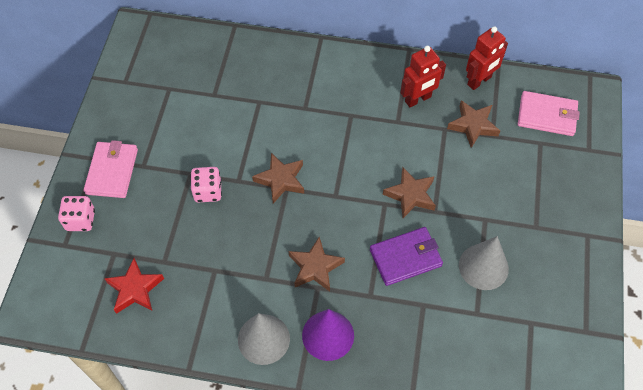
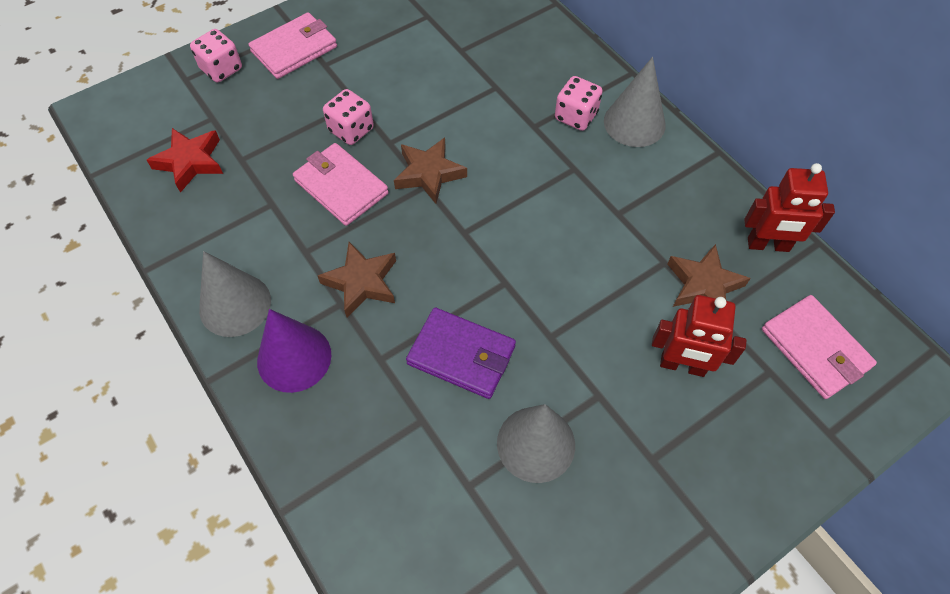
camera: 45 degrees right, 0 degrees up
(242, 228) = (341, 187): none -> pink wallet
(320, 85) = (576, 116): none -> pink dice
(353, 65) = (634, 123): none -> grey cone
(410, 195) = (543, 297): brown star -> none
(418, 99) = (669, 209): red robot -> red robot (682, 365)

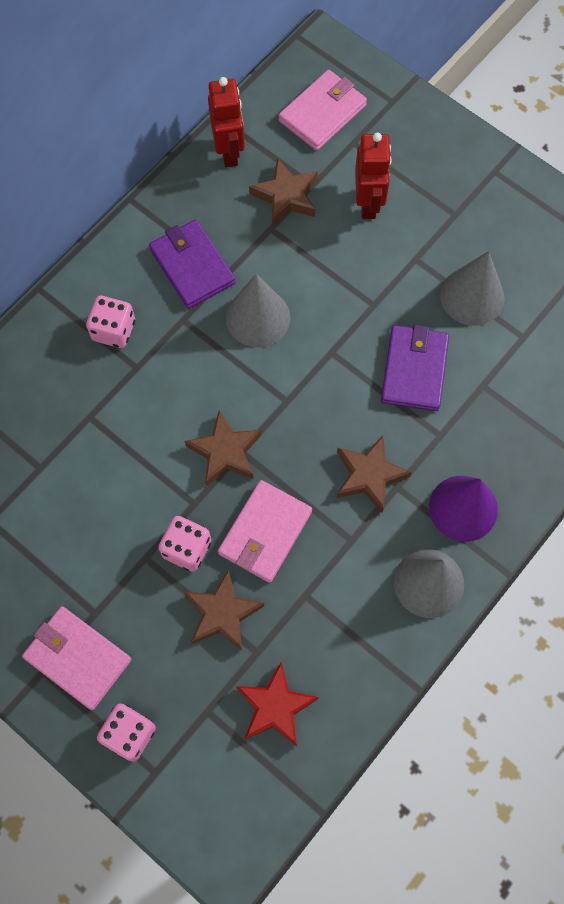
camera: 105 degrees left, 10 degrees up
(284, 143) = (222, 613): none -> brown star
(632, 186) = (192, 266): none -> purple wallet
(634, 123) = (110, 275): grey cone -> grey cone (258, 317)

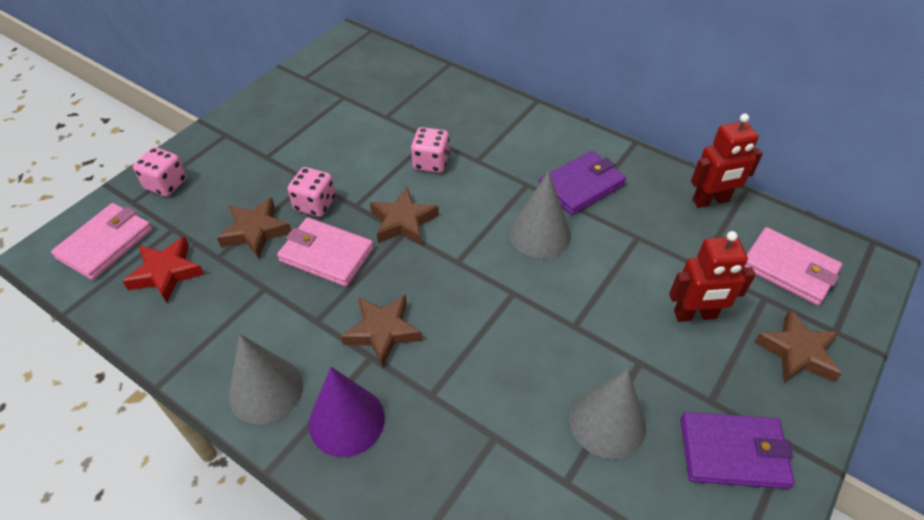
camera: 85 degrees right, 20 degrees down
(77, 658) = (231, 151): pink wallet -> pink wallet (105, 244)
(113, 330) = (508, 144): pink dice -> pink dice (431, 162)
(286, 196) = (678, 246): brown star -> brown star (797, 352)
(414, 370) = (504, 366): purple wallet -> purple wallet (733, 452)

